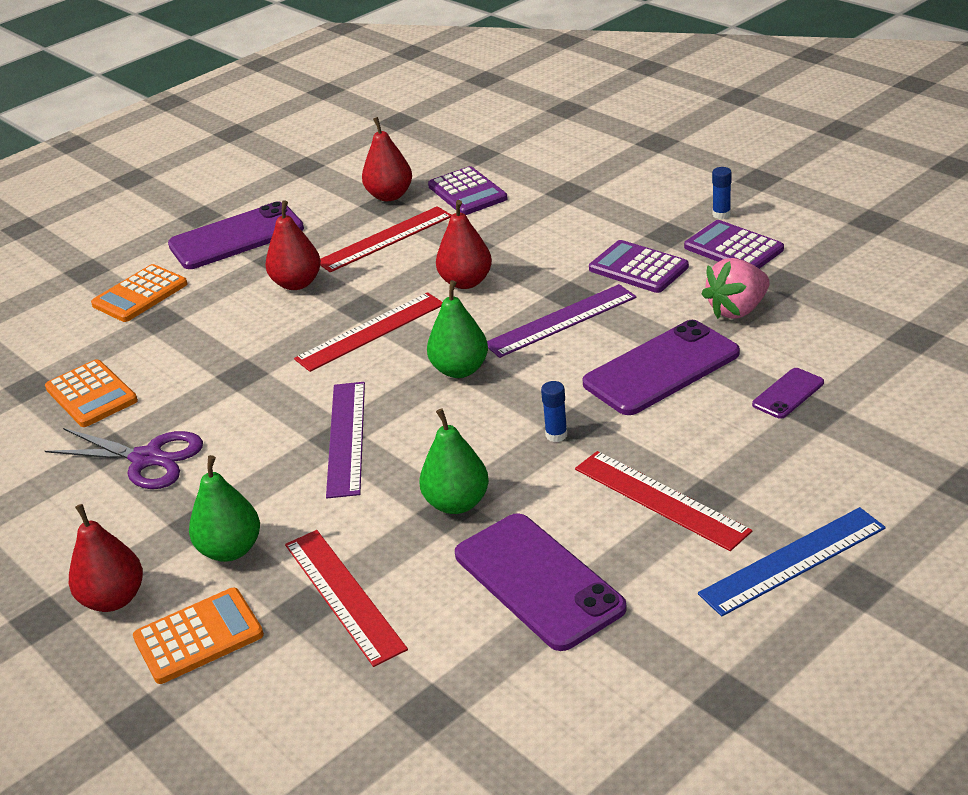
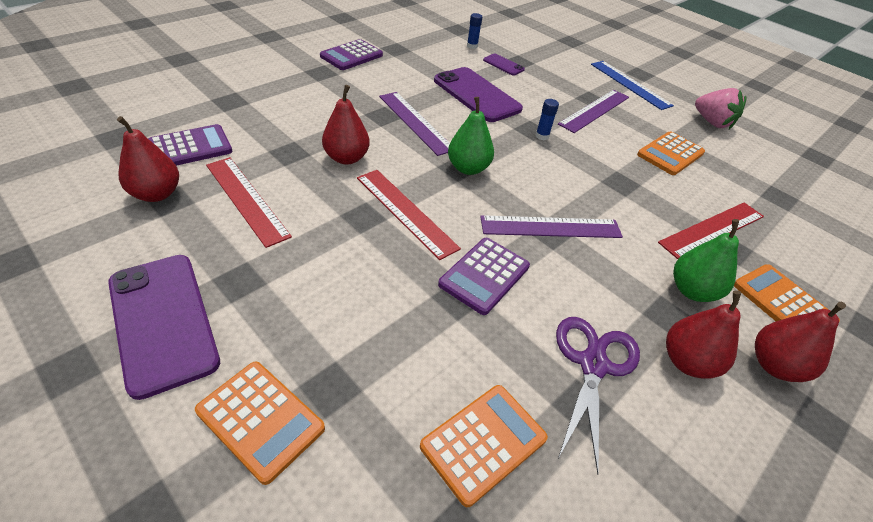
camera: 100 degrees left, 10 degrees up
(297, 283) = (302, 261): red pear -> red pear (687, 362)
(457, 503) = (613, 178): green pear -> none
(538, 581) = (670, 154): purple phone -> orange calculator
(638, 268) = (360, 87): purple calculator -> purple calculator (484, 275)
(660, 500) = (595, 110): red ruler -> purple ruler
(721, 214) = (307, 53): blue glue stick -> blue glue stick (472, 46)
(737, 310) = (421, 65): pink strawberry -> pink strawberry (712, 122)

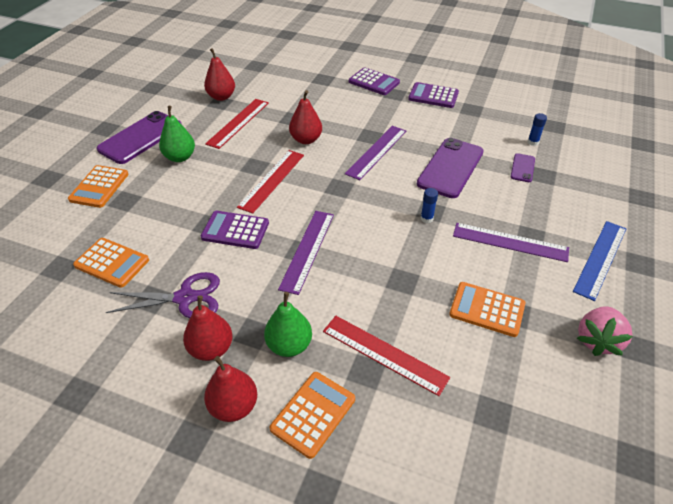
camera: 70 degrees right, 0 degrees up
(190, 147) = (266, 88): purple calculator -> purple calculator (374, 82)
(468, 168) = (343, 192): green pear -> green pear (180, 157)
(551, 227) = (307, 250): purple ruler -> purple ruler turned 45 degrees clockwise

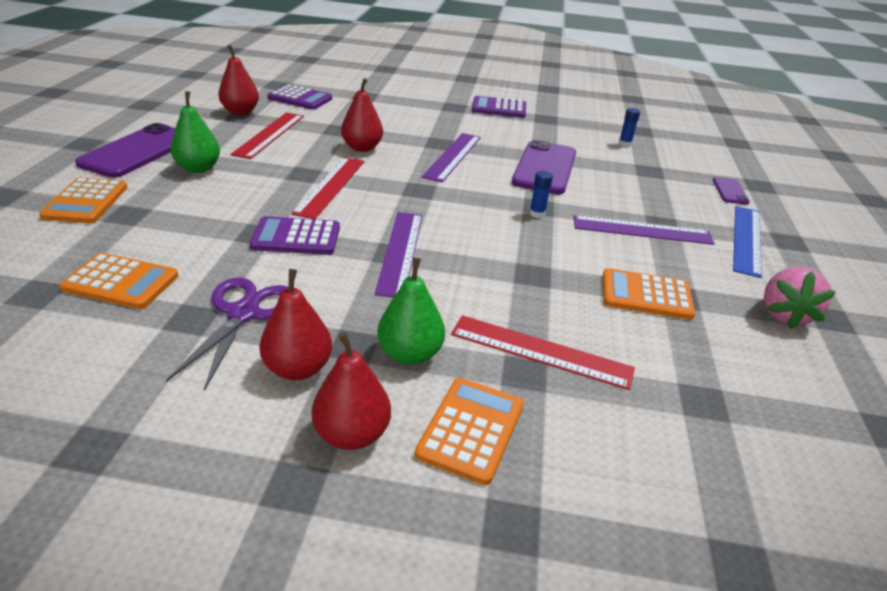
camera: 15 degrees left, 10 degrees down
(185, 298) = (243, 313): purple scissors -> purple scissors turned 60 degrees counterclockwise
(374, 82) = (426, 98): purple calculator -> purple calculator (300, 98)
(522, 168) = (624, 165): purple phone -> purple phone (730, 191)

